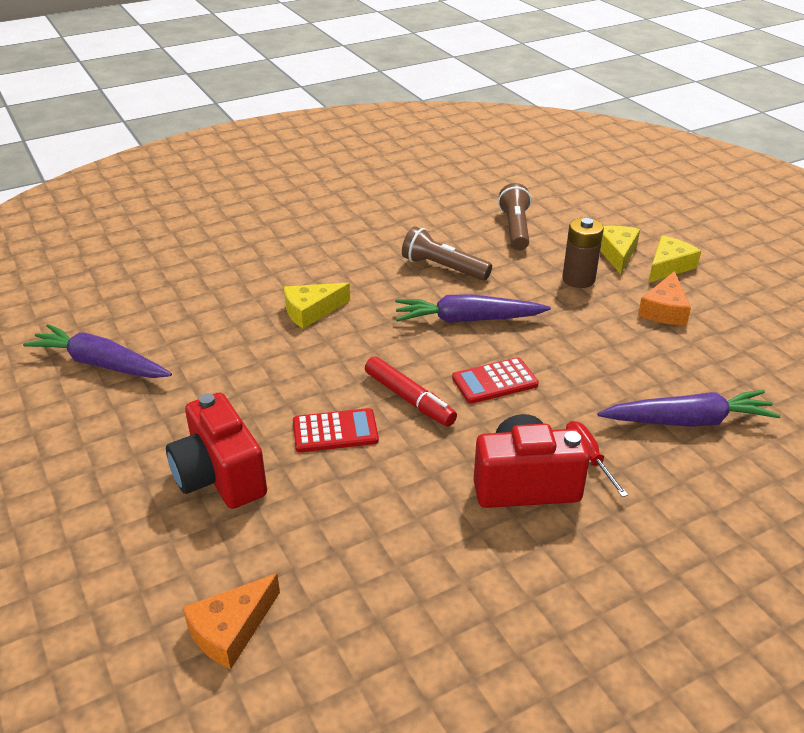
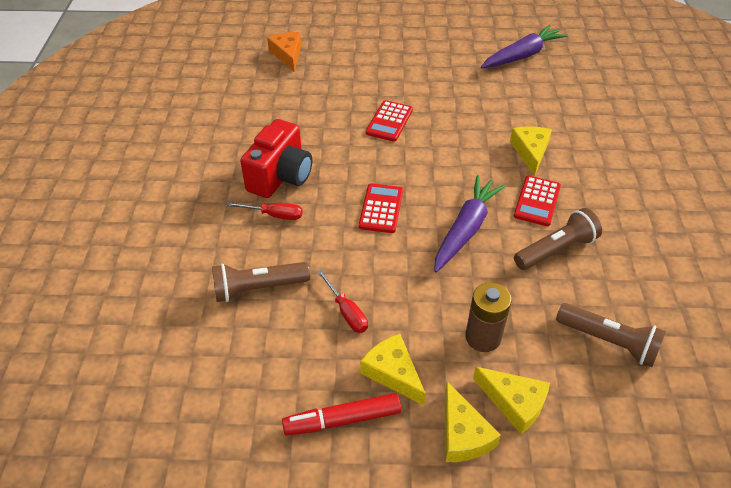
camera: 120 degrees right, 10 degrees up
(220, 476) = (386, 73): red camera -> none
(387, 290) = (537, 201): none -> red calculator
(409, 399) = (395, 161): red marker -> red marker (342, 419)
(642, 354) = (346, 312): none -> red screwdriver
(664, 310) = (393, 373): orange cheese -> yellow cheese
(688, 421) = (258, 288): purple carrot -> brown flashlight

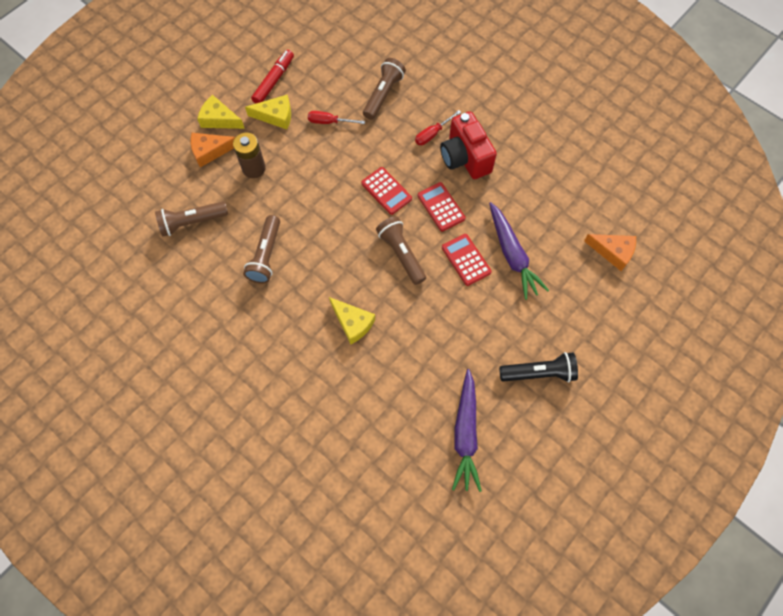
camera: 130 degrees right, 20 degrees up
(432, 160) = (401, 254): none -> brown flashlight
(433, 46) = (539, 373): none -> black flashlight
(466, 229) = (327, 222): purple carrot -> purple carrot (512, 255)
(514, 403) = (210, 151): yellow cheese -> orange cheese
(537, 201) = (309, 282): red calculator -> red calculator (441, 207)

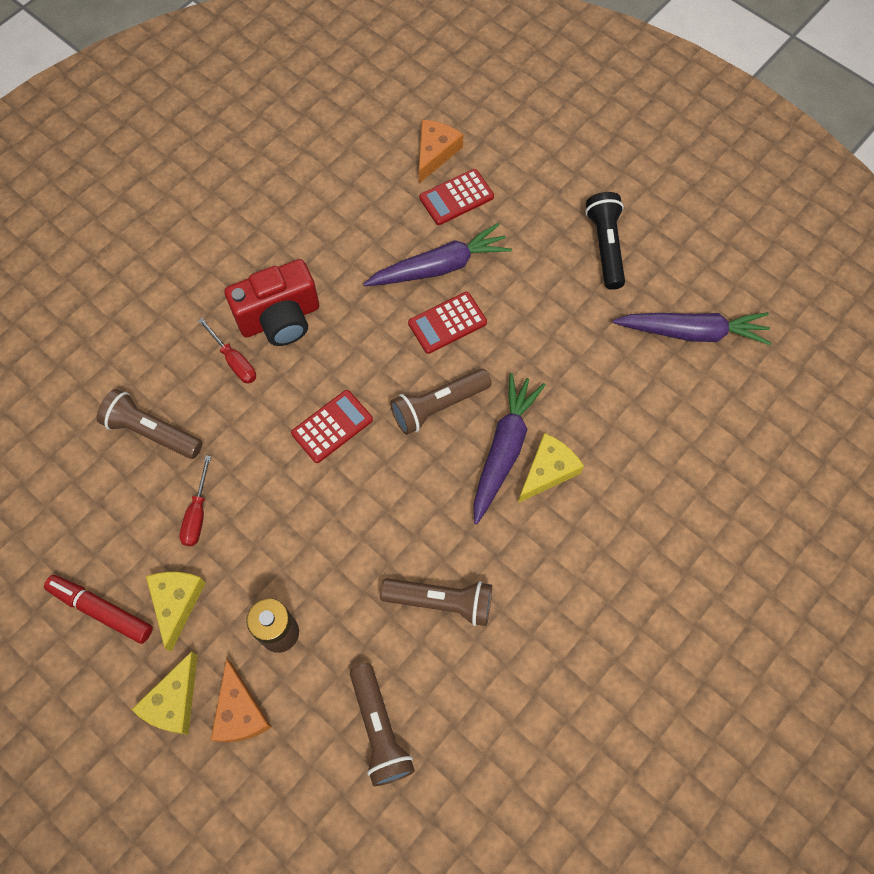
camera: 90 degrees left, 0 degrees up
(369, 295) = (504, 450): none -> purple carrot
(441, 207) = (362, 352): red calculator -> red calculator (456, 197)

